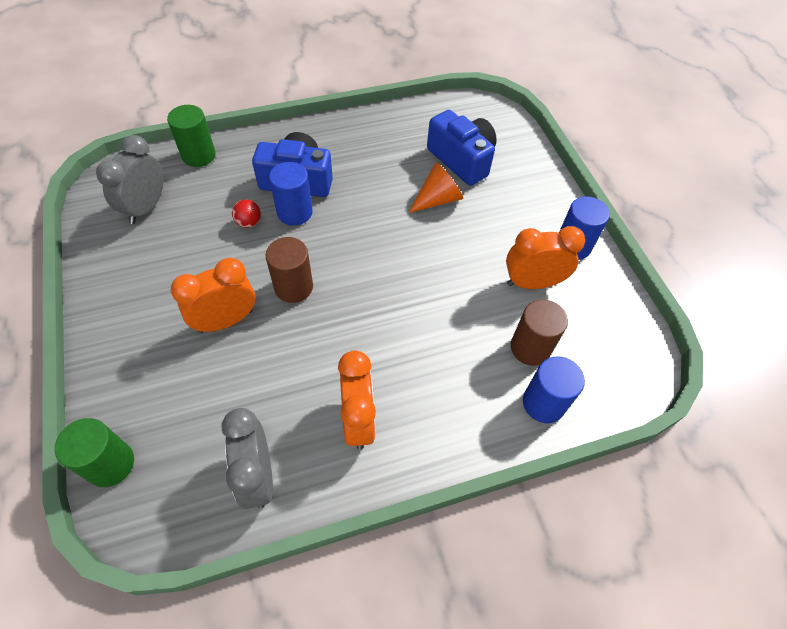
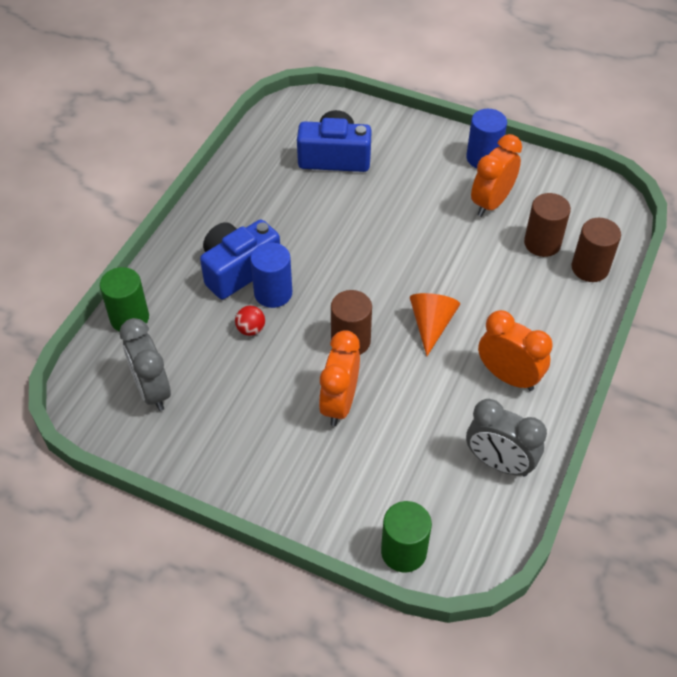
camera: 45 degrees left, 5 degrees down
(437, 199) = (358, 199): orange cone -> orange cone (431, 325)
(543, 403) = (590, 268): blue cylinder -> brown cylinder

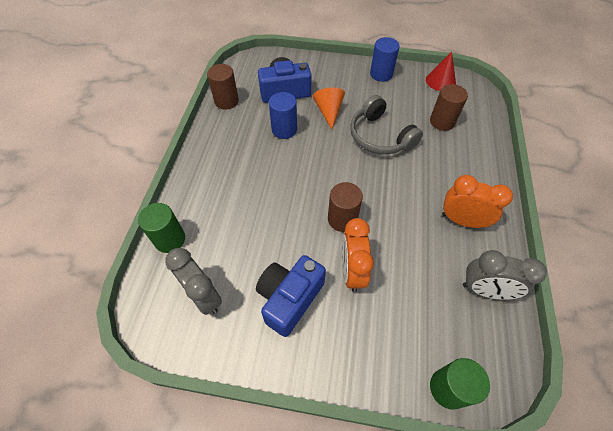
camera: 15 degrees left, 5 degrees up
(238, 269) = (243, 183): blue camera -> blue camera (289, 298)
(251, 329) = (266, 227): red ball -> none
(273, 293) = (274, 195): blue cylinder -> blue cylinder (284, 129)
(431, 325) = (394, 194): orange cone -> orange cone (328, 112)
(444, 246) = (380, 136): none -> grey headphones
(491, 203) = (398, 101): orange clock -> none
(568, 184) = (440, 81): none -> red cone
(590, 268) = (479, 132): brown cylinder -> brown cylinder (226, 101)

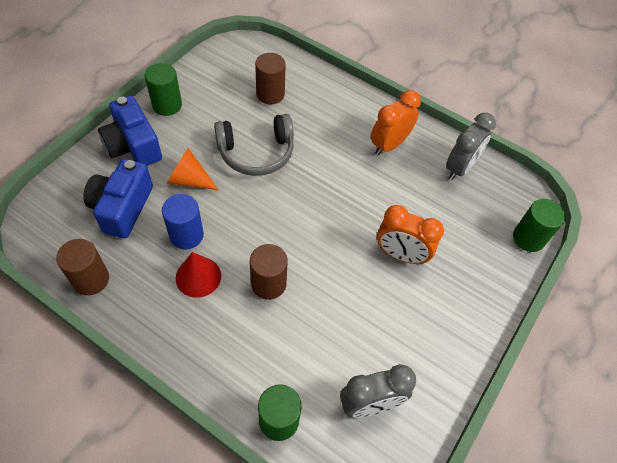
camera: 70 degrees left, 0 degrees up
(289, 298) = (406, 321): blue camera -> blue camera (133, 146)
(342, 219) = (340, 235): brown cylinder -> brown cylinder (268, 284)
(381, 74) = (167, 105): blue cylinder -> green cylinder
(440, 81) = (215, 64): red cone -> red cone (198, 276)

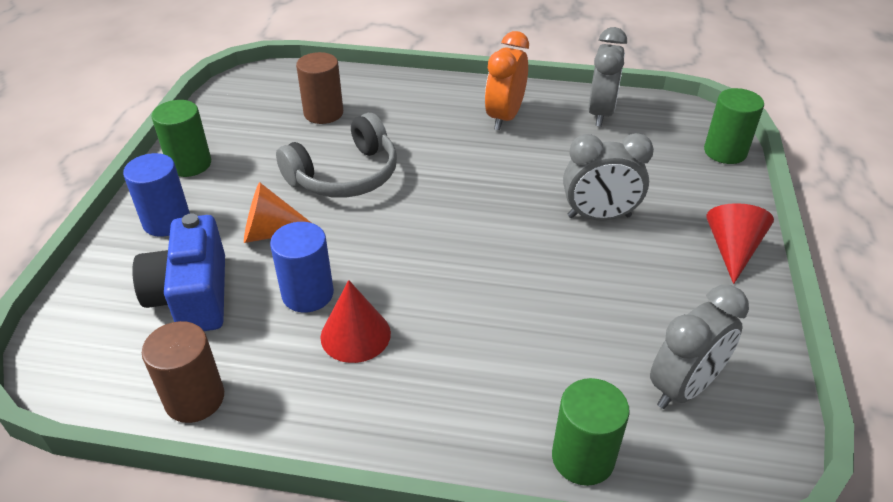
camera: 20 degrees left, 15 degrees down
(133, 146) = (166, 221): blue camera -> blue cylinder
(268, 284) = (458, 307): brown cylinder -> none
(401, 255) = (599, 216): orange clock -> grey clock
(474, 320) = (732, 250): none -> red cone

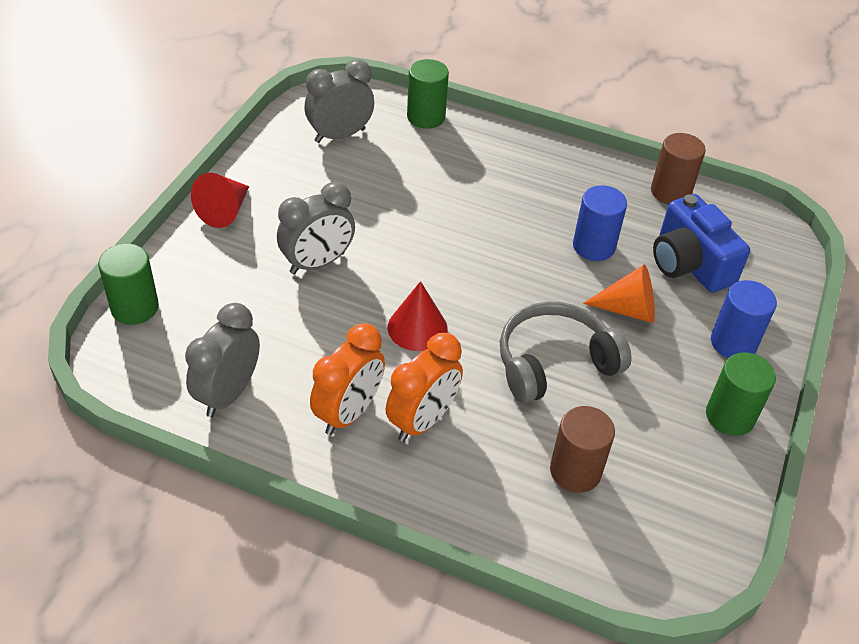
camera: 170 degrees left, 5 degrees up
(192, 296) = (689, 263): blue camera -> blue camera turned 150 degrees clockwise
(355, 335) = (557, 209): red cone -> red cone (417, 328)
(446, 122) = (422, 421): none -> orange clock
(599, 216) = (317, 263): grey clock -> grey clock turned 135 degrees clockwise

